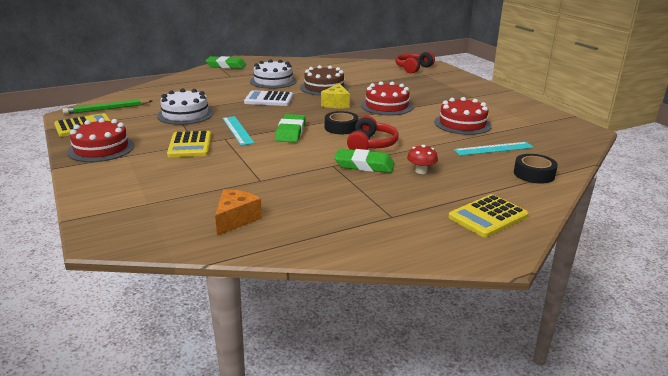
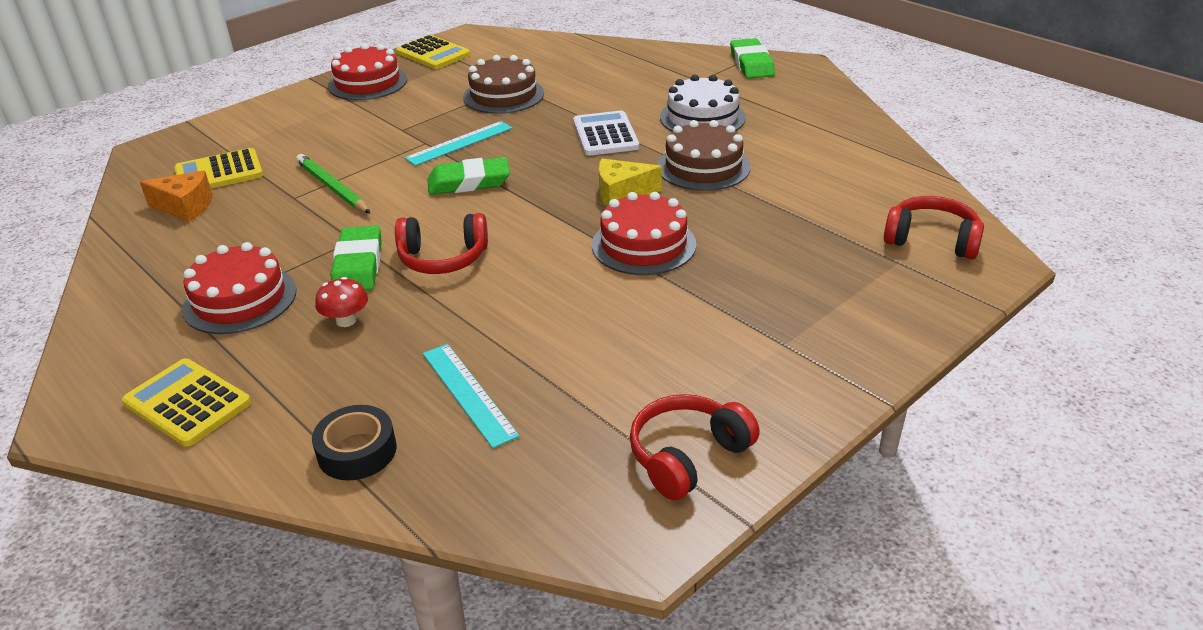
camera: 75 degrees right, 10 degrees up
(107, 109) = (497, 47): green pencil -> green pencil (332, 187)
(185, 114) = (503, 95): white cake -> brown cake
(190, 145) = (394, 127): yellow calculator -> yellow calculator (219, 173)
(341, 128) = (507, 219): black tape -> none
(462, 124) = (590, 344): red cake -> red cake (240, 299)
(539, 118) = (687, 456): none -> red headphones

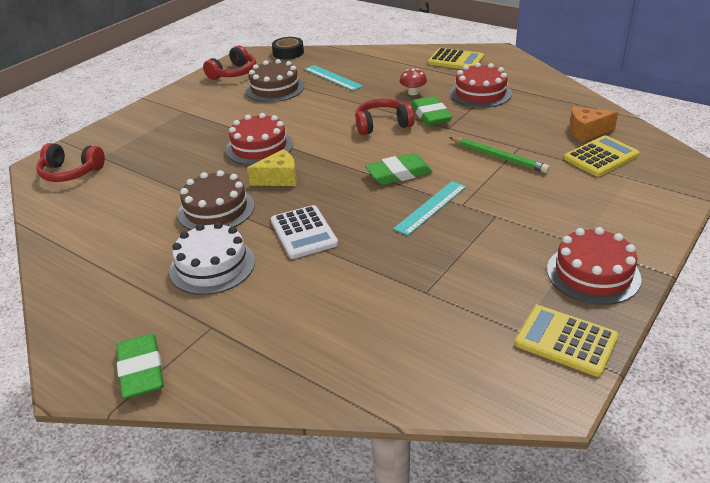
camera: 170 degrees right, 0 degrees up
(357, 451) = (368, 58): black tape -> black tape (288, 53)
(503, 95) = (426, 273): brown cake -> brown cake (275, 89)

